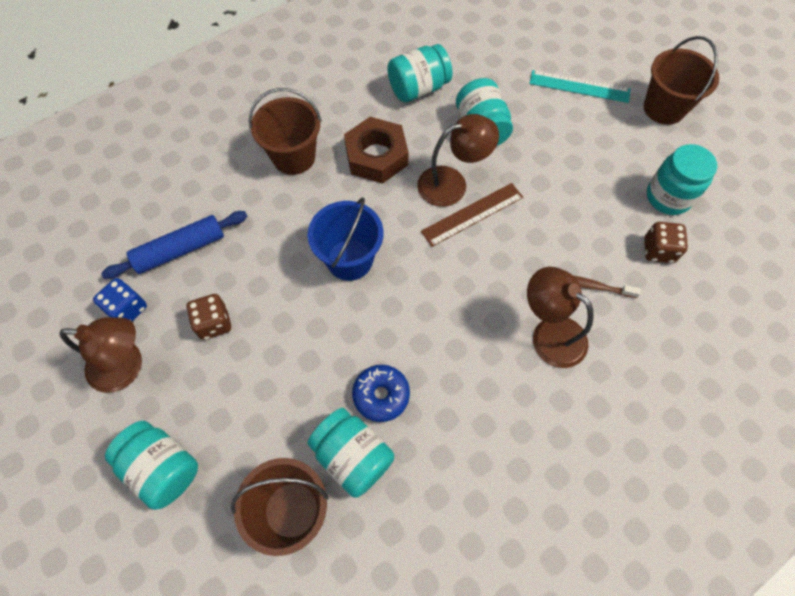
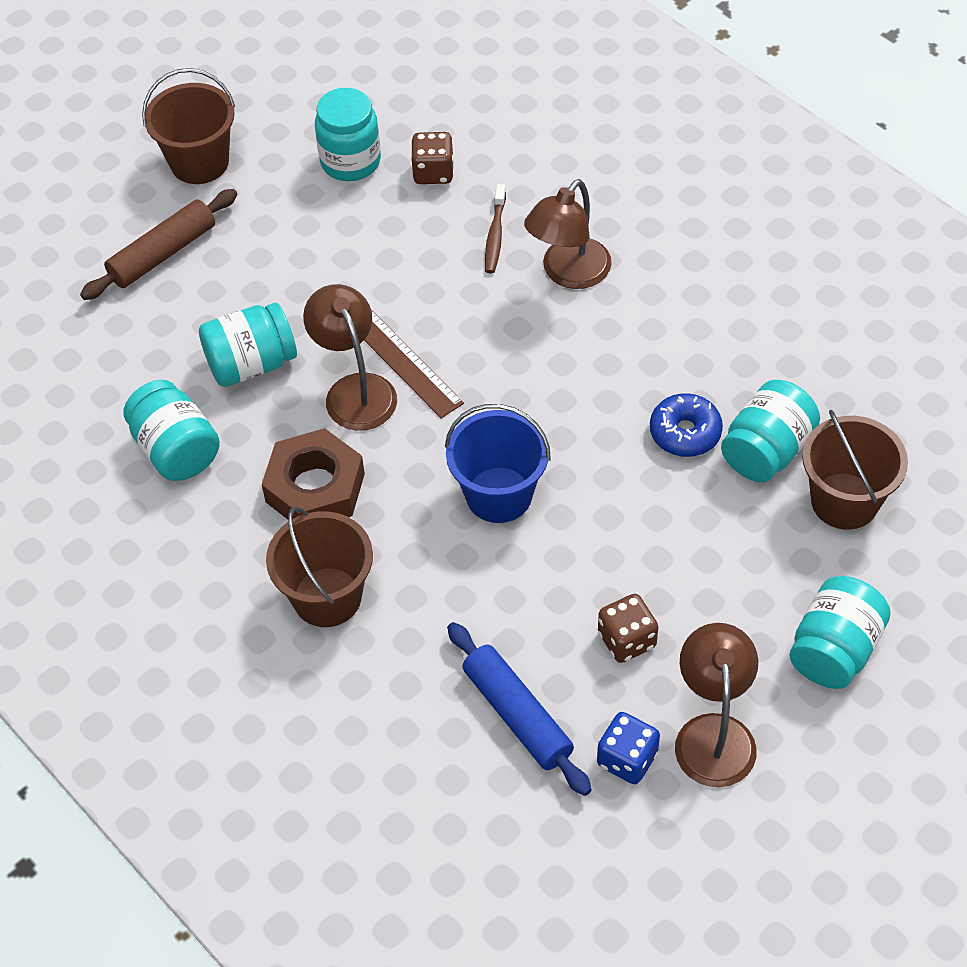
camera: 95 degrees left, 10 degrees down
(579, 86) = (163, 254): turquoise ruler -> brown rolling pin

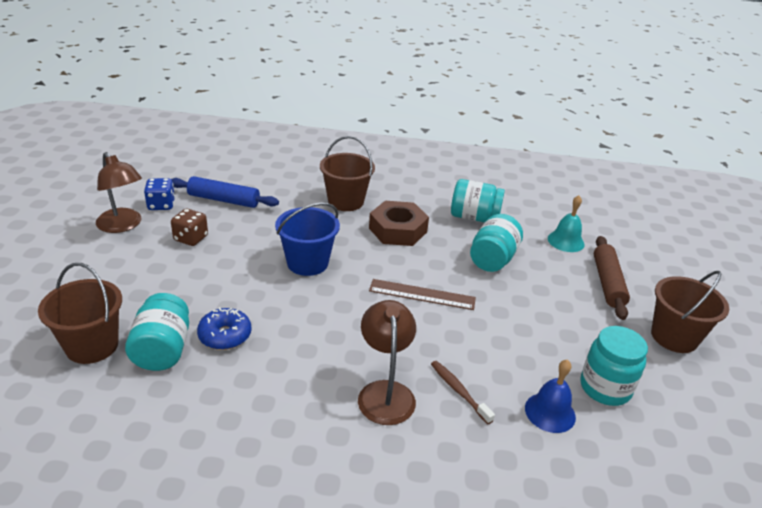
camera: 135 degrees right, 20 degrees down
(114, 337) = (566, 241): none -> turquoise bell
(355, 390) = (430, 271): brown lamp -> none
(433, 172) = (550, 412): brown dice -> blue bell
(834, 650) = (69, 276): turquoise jar -> none

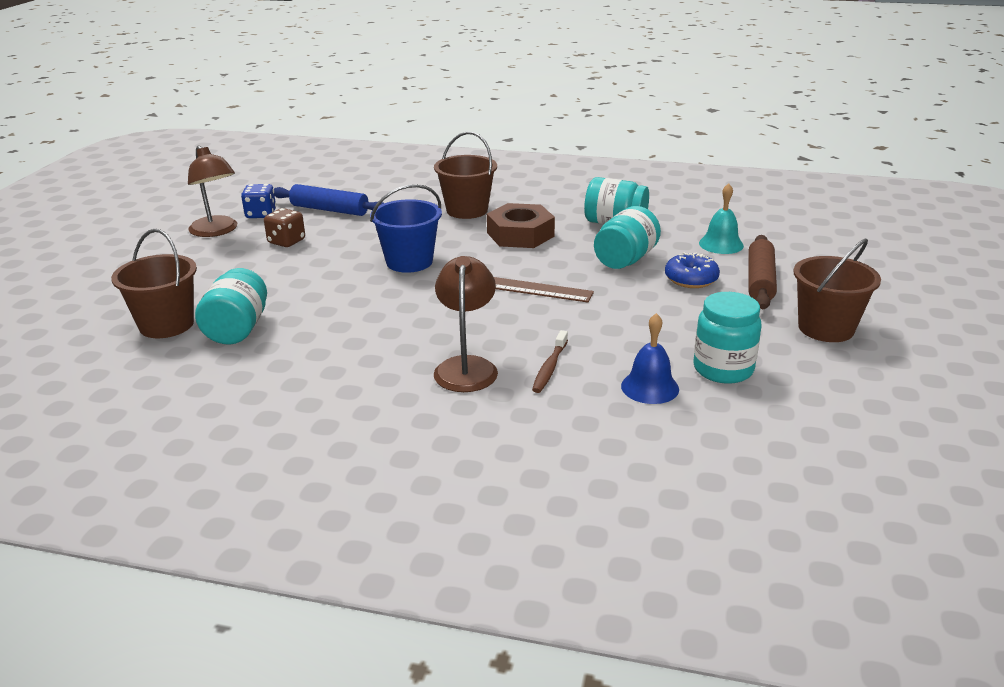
camera: 10 degrees right, 5 degrees down
(225, 335) = (305, 319): blue donut -> blue donut (691, 279)
(459, 391) = (549, 368): brown toothbrush -> brown toothbrush turned 135 degrees counterclockwise

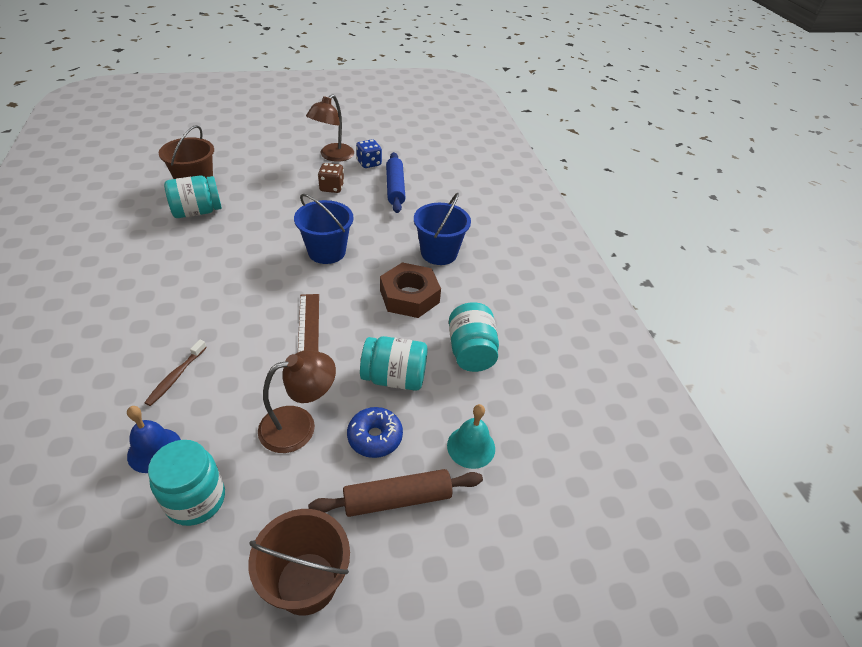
camera: 60 degrees right, 15 degrees up
(466, 367) = (168, 329): brown lamp -> brown lamp (299, 425)
(467, 210) = (439, 253): brown bucket -> blue bucket
(549, 368) = (176, 377): brown toothbrush -> brown toothbrush turned 60 degrees counterclockwise

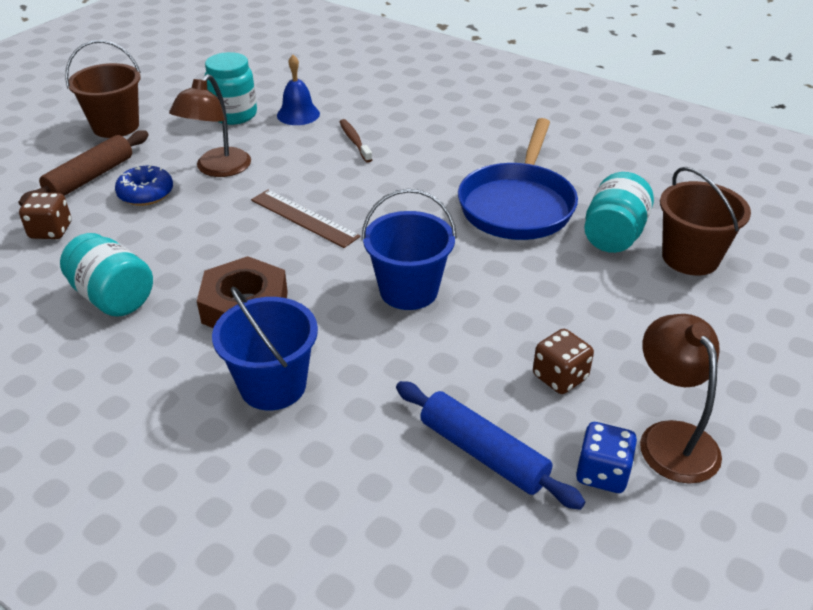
camera: 140 degrees right, 5 degrees down
(197, 255) = (517, 205): none -> blue pan
(394, 378) = (174, 233): turquoise jar -> none
(471, 446) = (51, 231): turquoise bell -> brown dice

